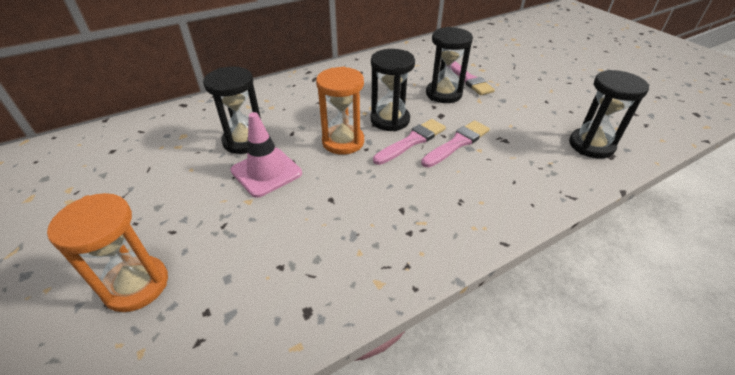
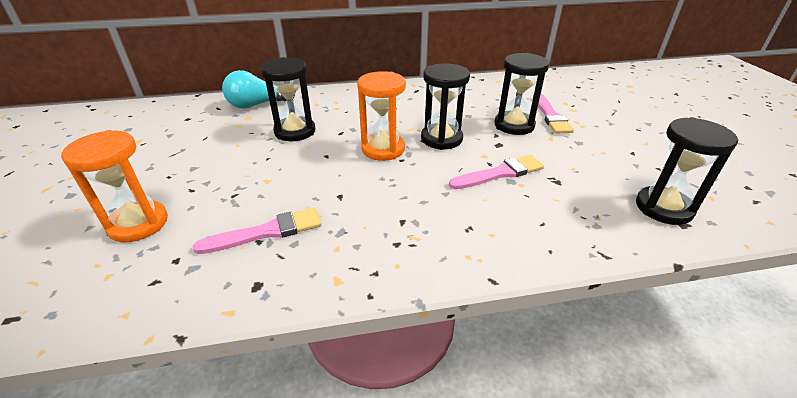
camera: 20 degrees right, 5 degrees down
(183, 119) = (256, 105): none -> turquoise light bulb
(266, 172) = (297, 160): pink traffic cone -> none
(412, 141) = (452, 162): pink brush -> pink brush (267, 232)

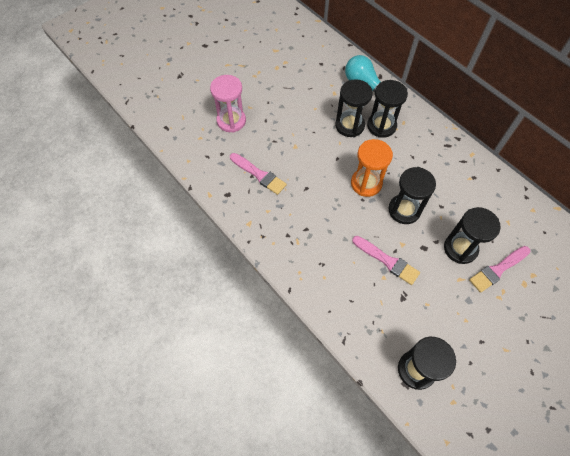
camera: 60 degrees right, 25 degrees up
(138, 224) = (231, 121): orange hourglass -> pink hourglass
(323, 114) = (381, 126): none -> black hourglass

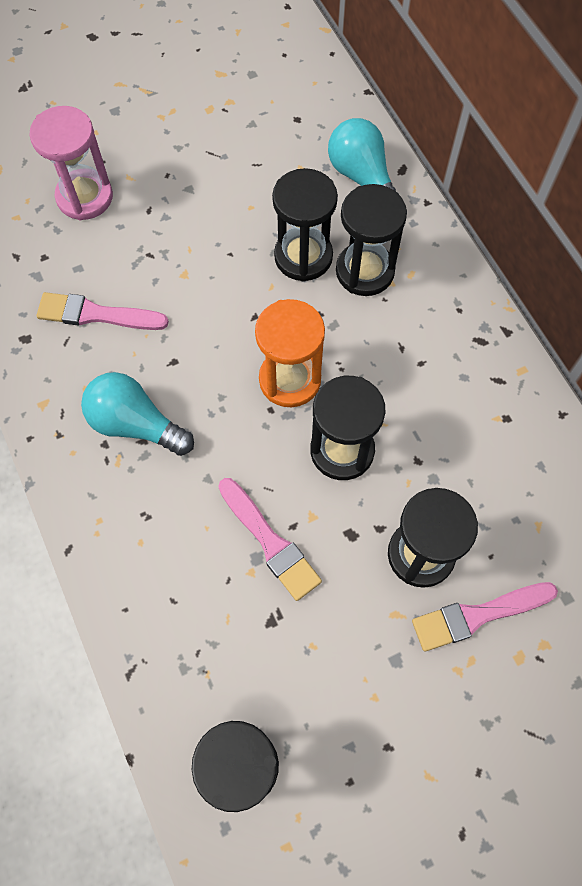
camera: 15 degrees right, 5 degrees up
(259, 175) = (96, 314): pink brush -> pink brush turned 135 degrees clockwise
(299, 222) = (135, 424): none -> turquoise light bulb

